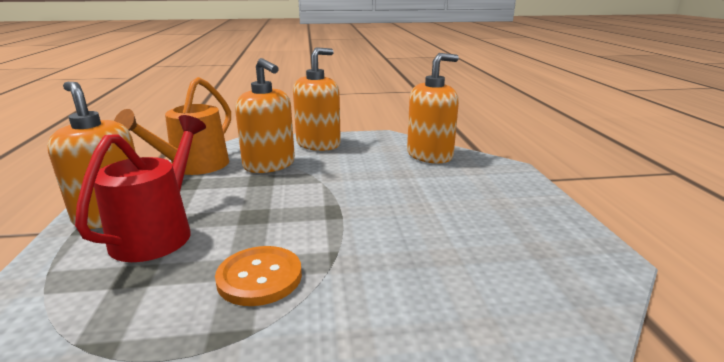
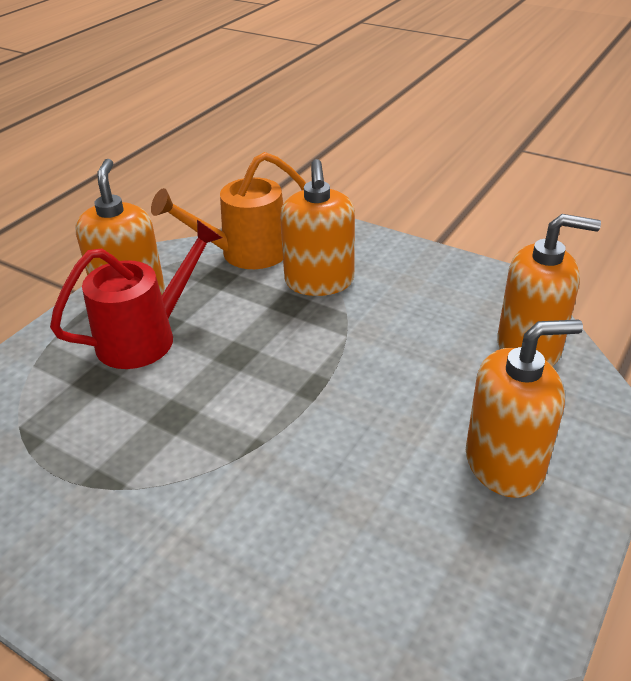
camera: 40 degrees right, 15 degrees up
(259, 277) = (174, 435): orange button -> none
(318, 144) = (408, 266): orange soap dispenser -> orange soap dispenser (504, 463)

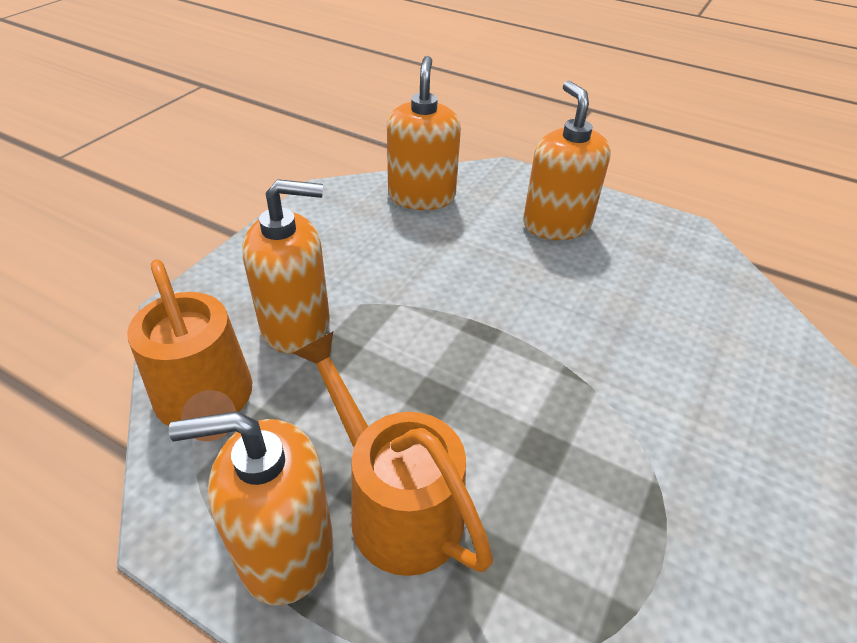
camera: 95 degrees left, 5 degrees up
(147, 336) = (394, 503): red watering can -> orange watering can

